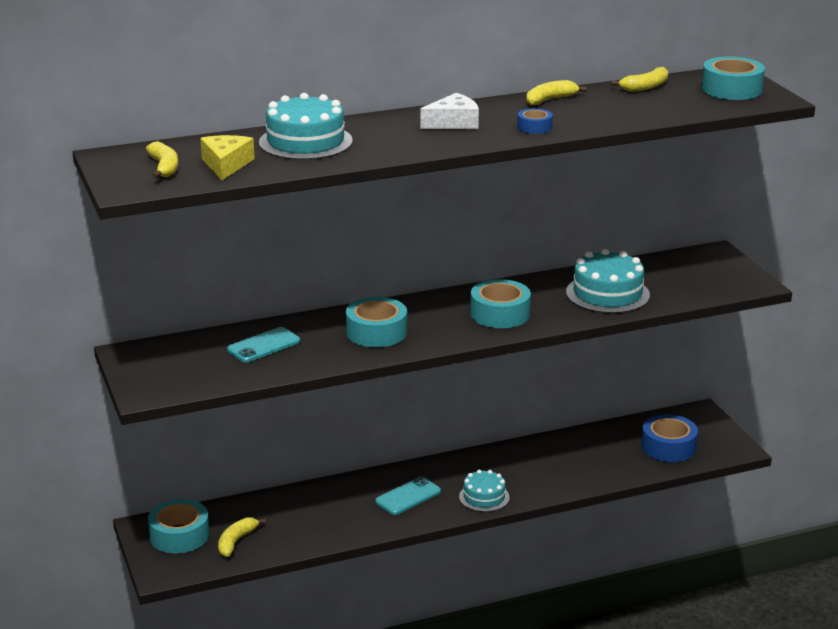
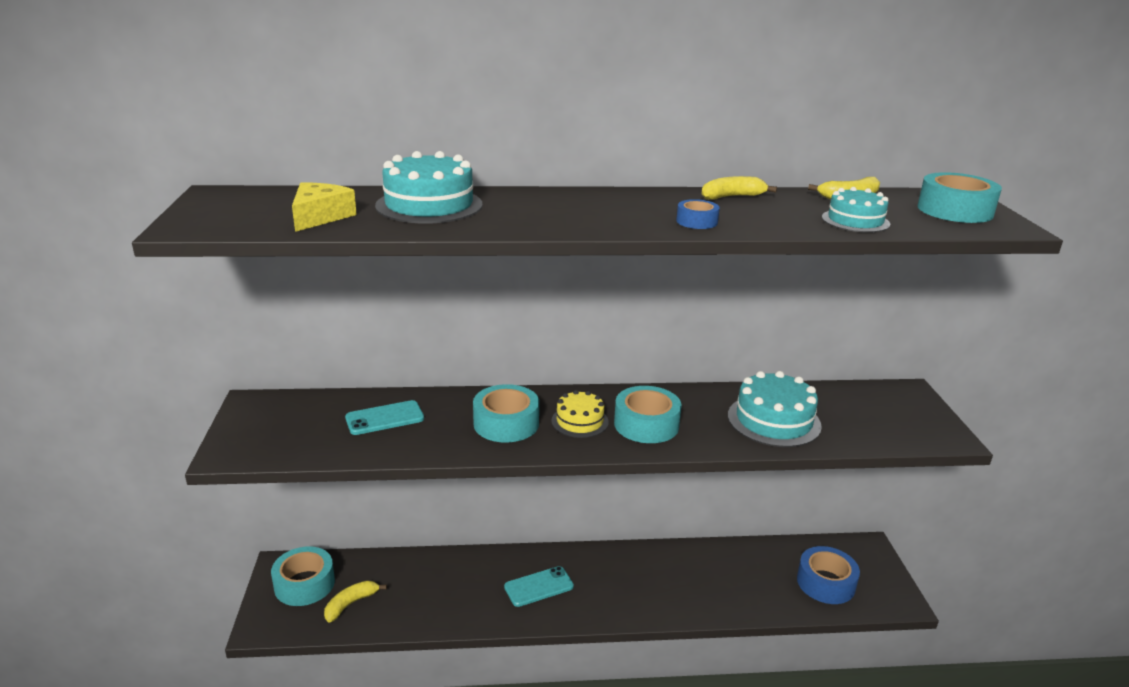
camera: 15 degrees right, 0 degrees up
(164, 167) = (254, 211): yellow banana -> none
(440, 320) = (580, 421): none -> yellow cake
(453, 123) = (607, 206): white cheese -> none
(484, 497) = (614, 604): turquoise cake -> turquoise cake (855, 221)

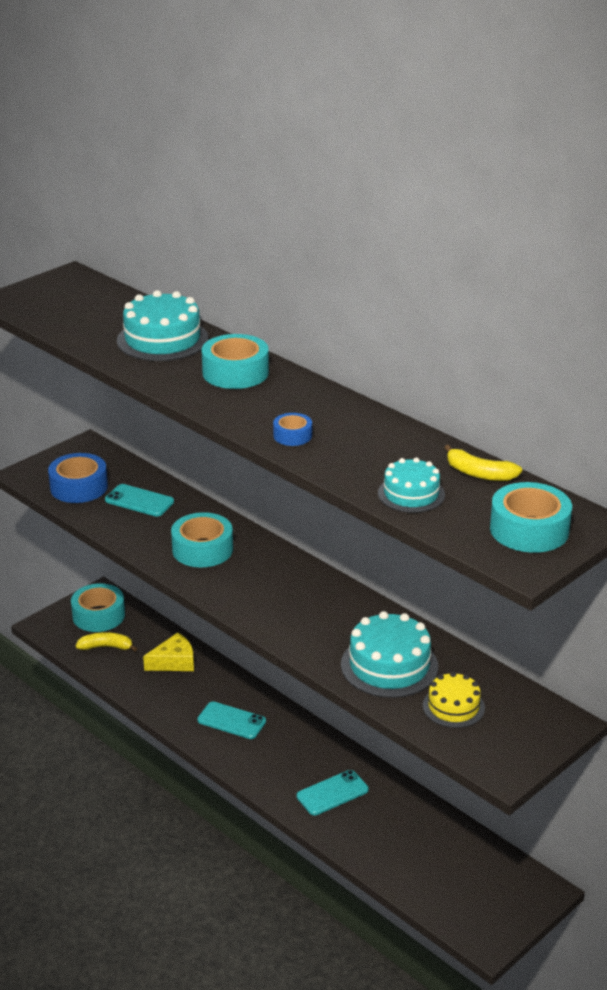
camera: 50 degrees right, 5 degrees up
(320, 217) = (84, 321): yellow cheese -> yellow cheese (174, 662)
(580, 421) = (251, 577): yellow cake -> yellow cake (453, 706)
(646, 424) = (290, 608): turquoise tape -> turquoise tape (235, 372)
(680, 583) = (332, 793): none -> turquoise phone
(732, 197) = (382, 427): yellow banana -> none
(825, 583) = (448, 880): blue tape -> blue tape (79, 487)

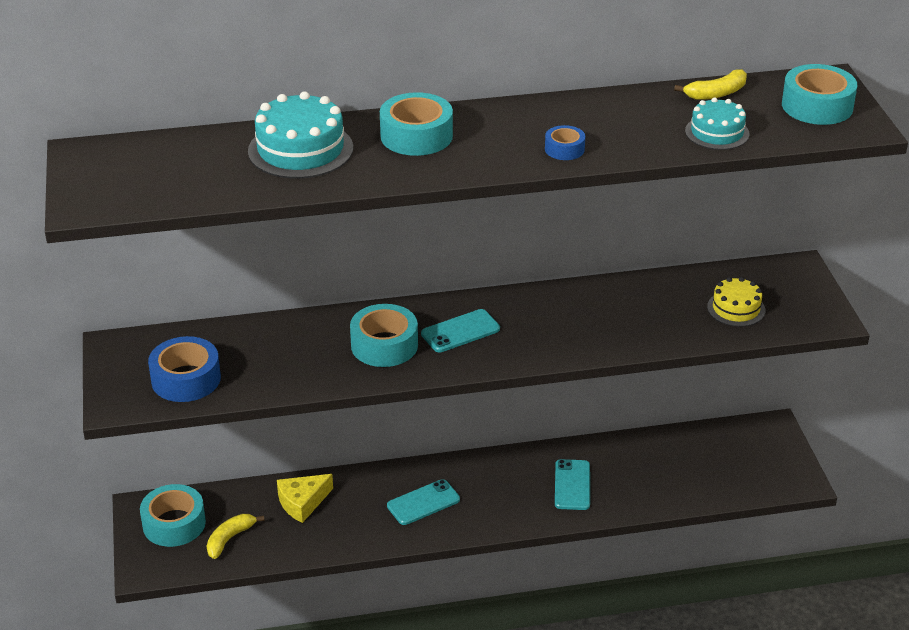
camera: 55 degrees left, 5 degrees up
(139, 501) = (258, 351): turquoise phone -> turquoise phone (460, 331)
(174, 662) = (302, 503): yellow cheese -> yellow cheese turned 135 degrees counterclockwise
(389, 665) = (656, 316): turquoise cake -> none

